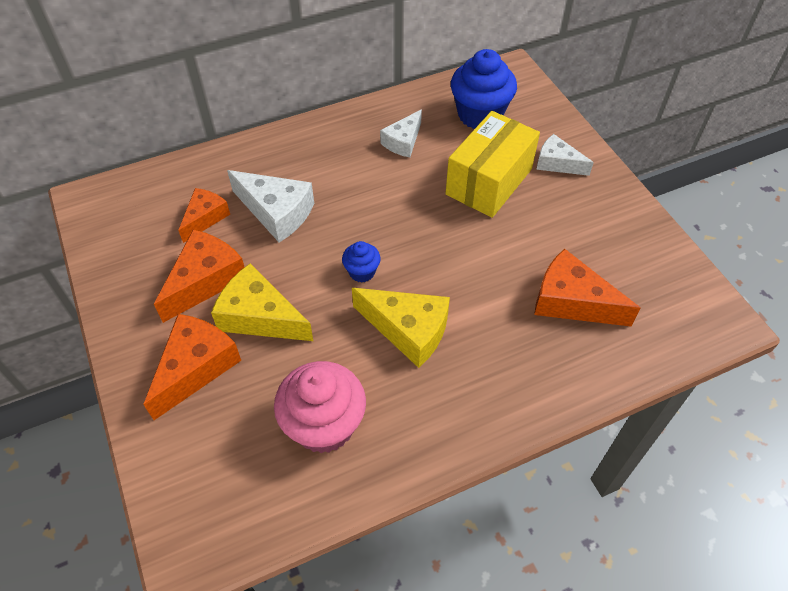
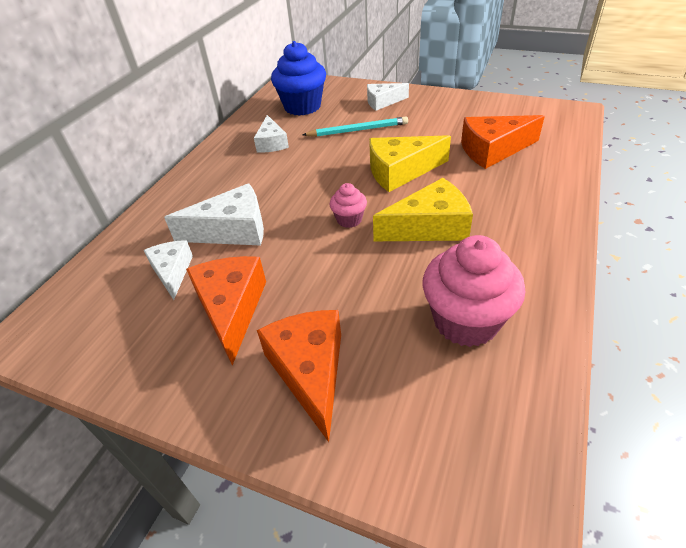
camera: 40 degrees left, 10 degrees down
(205, 218) = (172, 272): orange cheese -> white cheese
(260, 316) = (313, 297): yellow cheese -> yellow cheese (400, 171)
(362, 272) = (349, 220): blue cupcake -> pink cupcake
(489, 181) = (357, 130): yellow box -> turquoise pencil

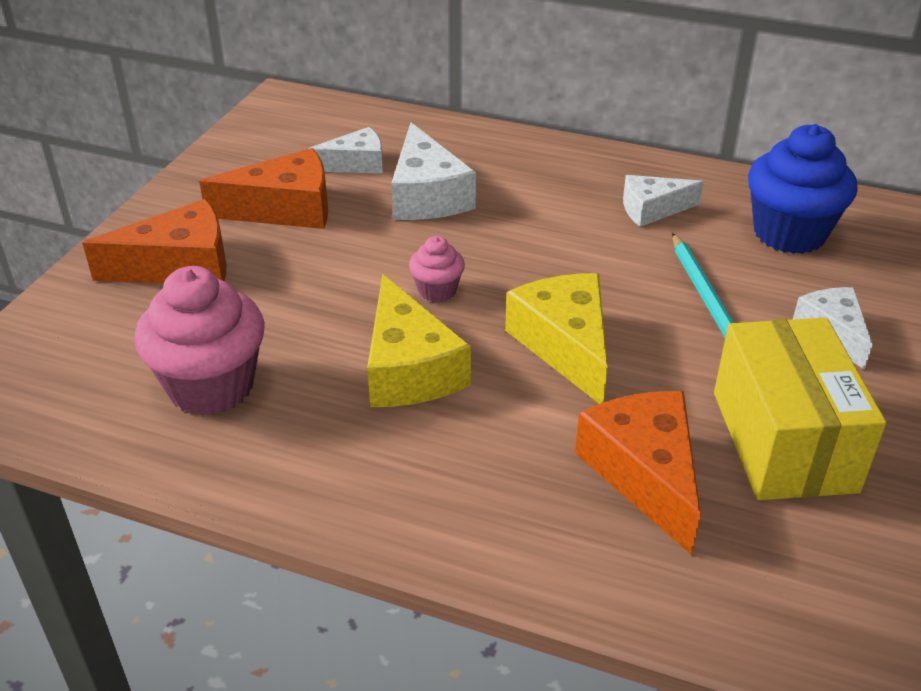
camera: 85 degrees right, 5 degrees down
(460, 117) = (783, 441): none -> yellow box

